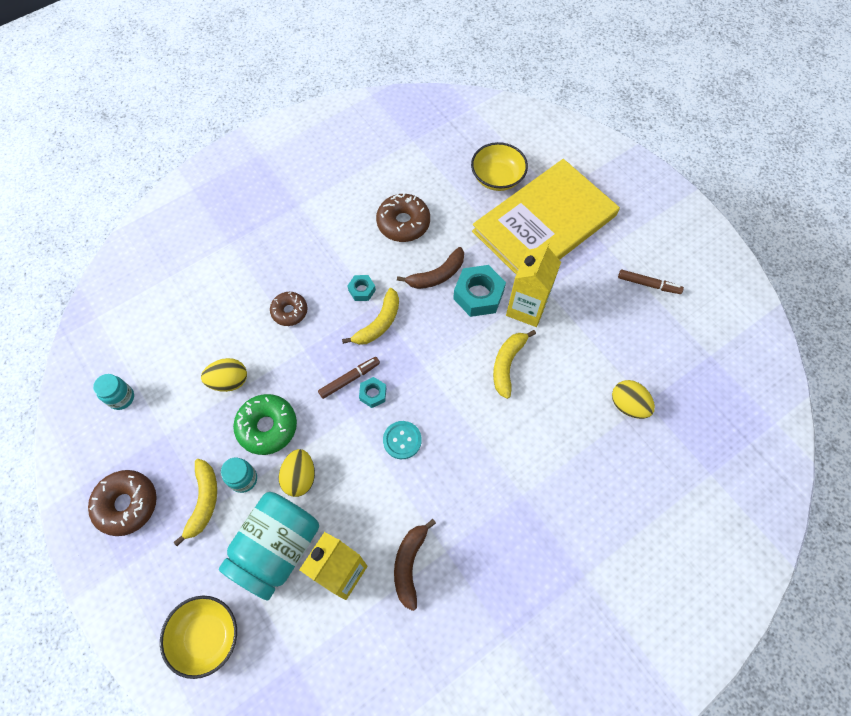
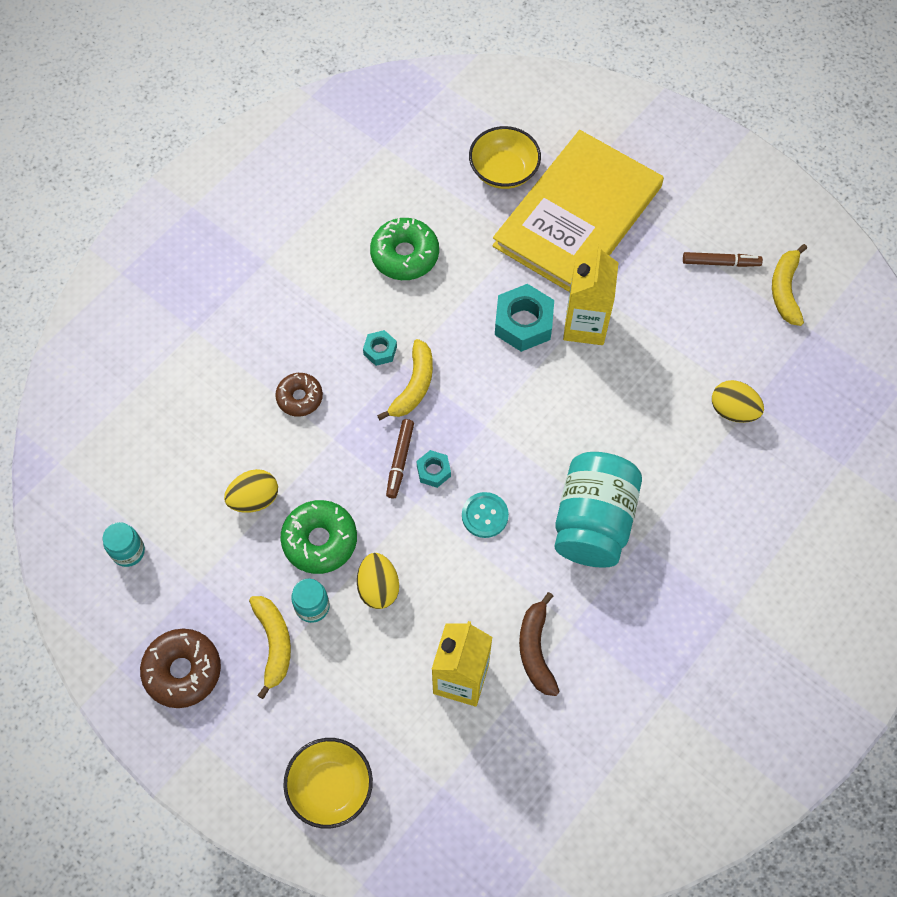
camera: 15 degrees left, 0 degrees up
(277, 548) = (378, 673): turquoise jar -> turquoise jar (593, 521)
(349, 379) = (400, 461): brown marker -> brown marker turned 150 degrees clockwise
(403, 223) = (405, 255): brown donut -> green donut
(437, 275) = (466, 310): brown banana -> none
(507, 364) = (581, 397): yellow banana -> yellow banana (785, 290)

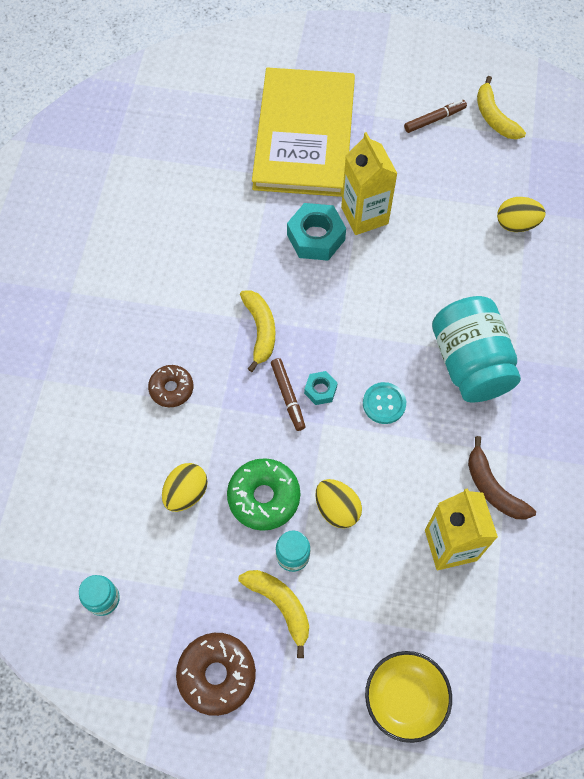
camera: 30 degrees left, 0 degrees up
(380, 350) = (214, 316): turquoise nut -> none
(405, 255) = (186, 230): green donut -> none
(503, 171) = (223, 128): yellow bowl -> none

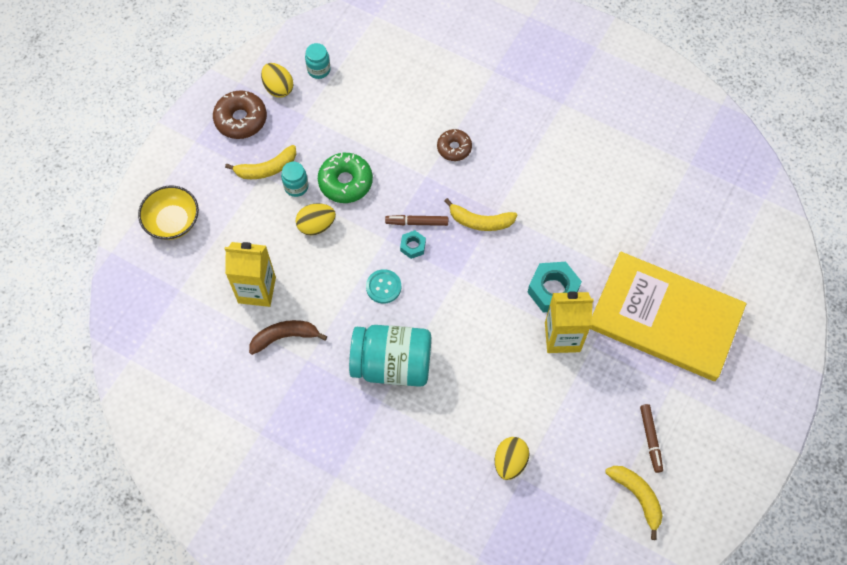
camera: 110 degrees right, 0 degrees up
(186, 493) = (370, 135): yellow egg -> yellow egg (278, 88)
(494, 117) = (637, 497): yellow banana -> yellow banana turned 60 degrees clockwise

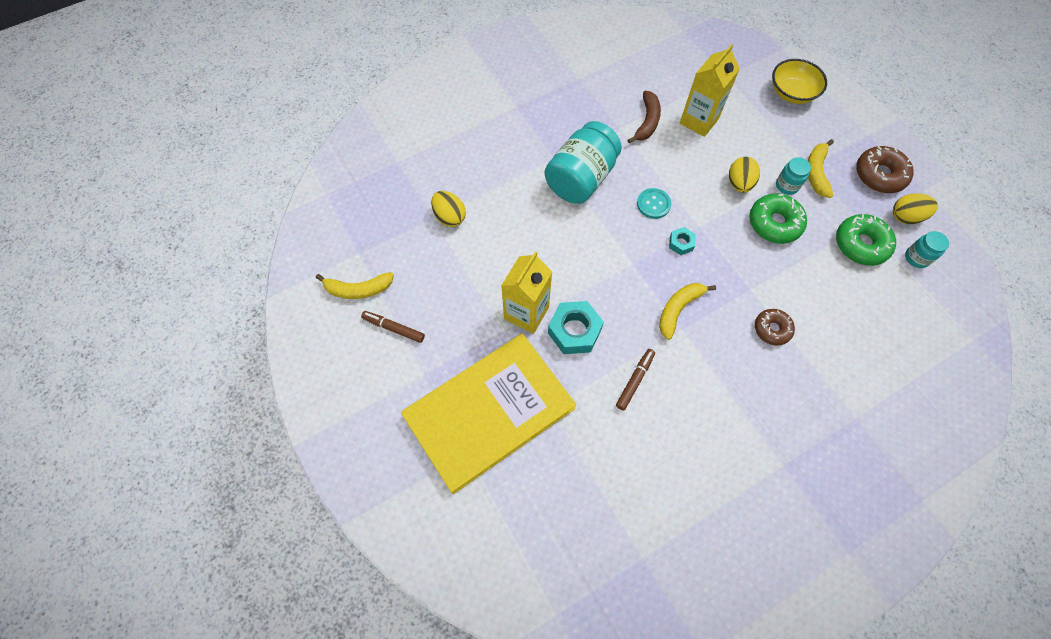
camera: 120 degrees right, 0 degrees up
(329, 112) = (861, 244): none -> green donut
(417, 222) = (704, 258): brown marker -> brown marker (635, 380)

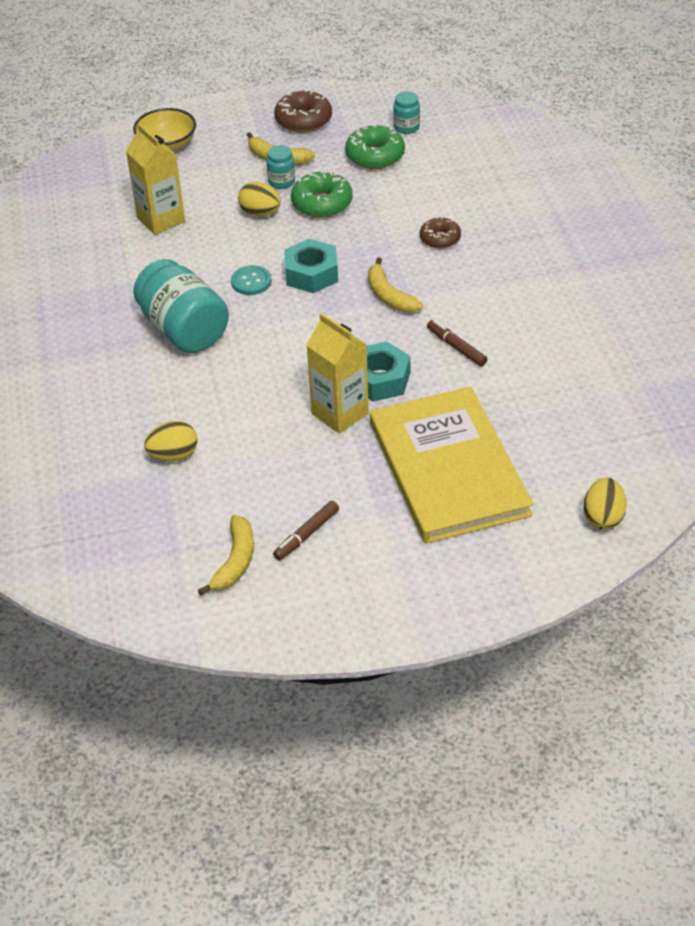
camera: 70 degrees left, 20 degrees down
(647, 122) = (137, 259): brown banana -> none
(681, 243) = (311, 274): turquoise nut -> turquoise nut, size x1.88
(906, 217) = (359, 119): yellow egg -> yellow egg (603, 517)

